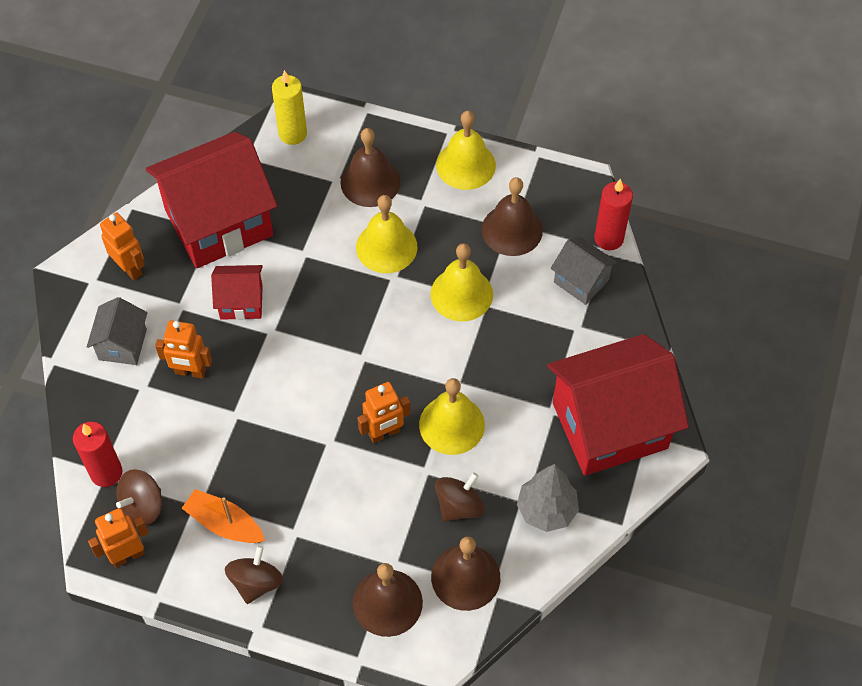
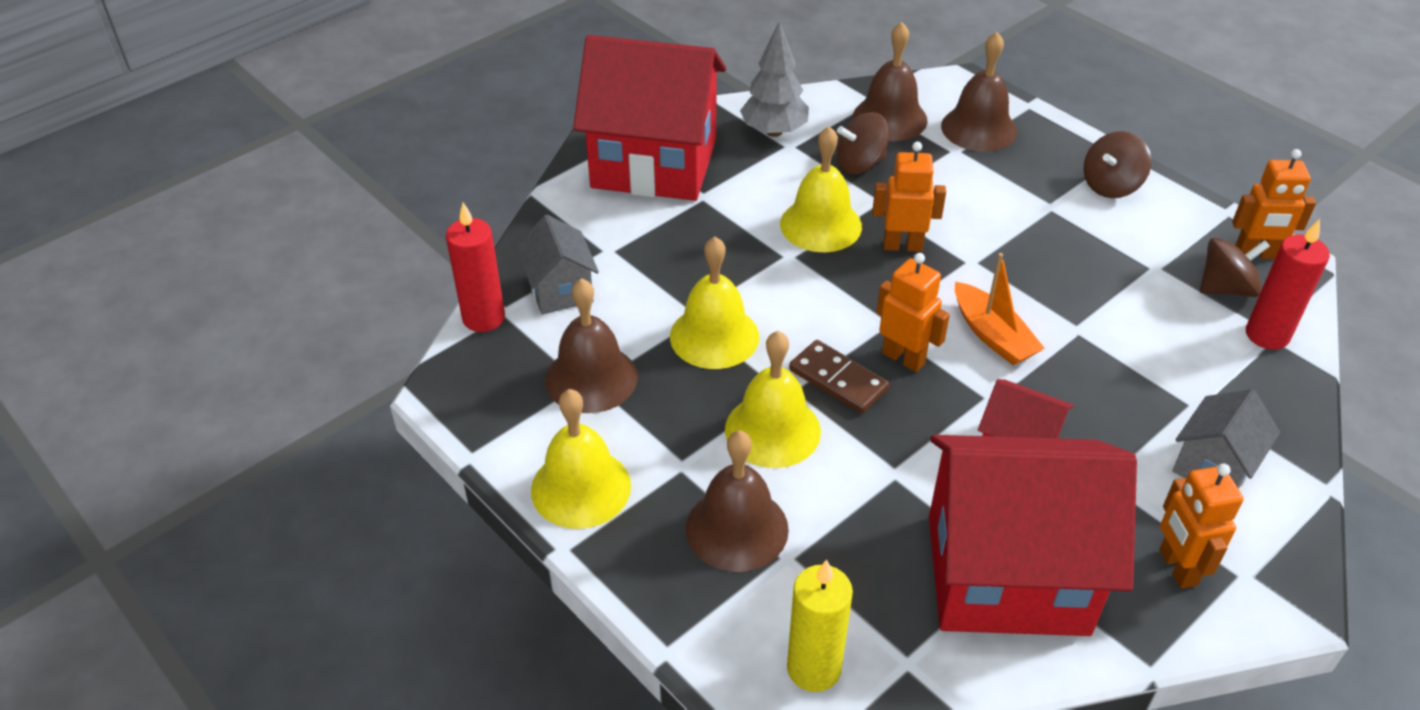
camera: 150 degrees left, 15 degrees down
(190, 372) = (1122, 396): orange robot -> orange robot (903, 358)
(224, 523) = (1129, 240): orange boat -> orange boat (992, 335)
(368, 299) = (838, 380): none -> brown domino

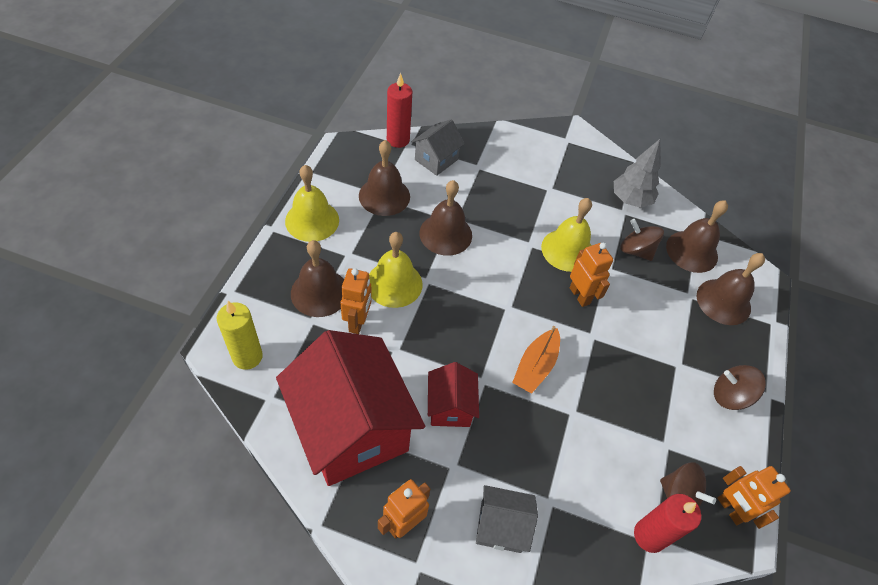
camera: 55 degrees right, 10 degrees up
(654, 163) = (559, 158): red house -> none
(714, 336) = (445, 234): yellow bell -> brown bell
(838, 380) = (449, 300): brown domino -> none
(903, 358) = (486, 326): orange robot -> orange robot (357, 322)

